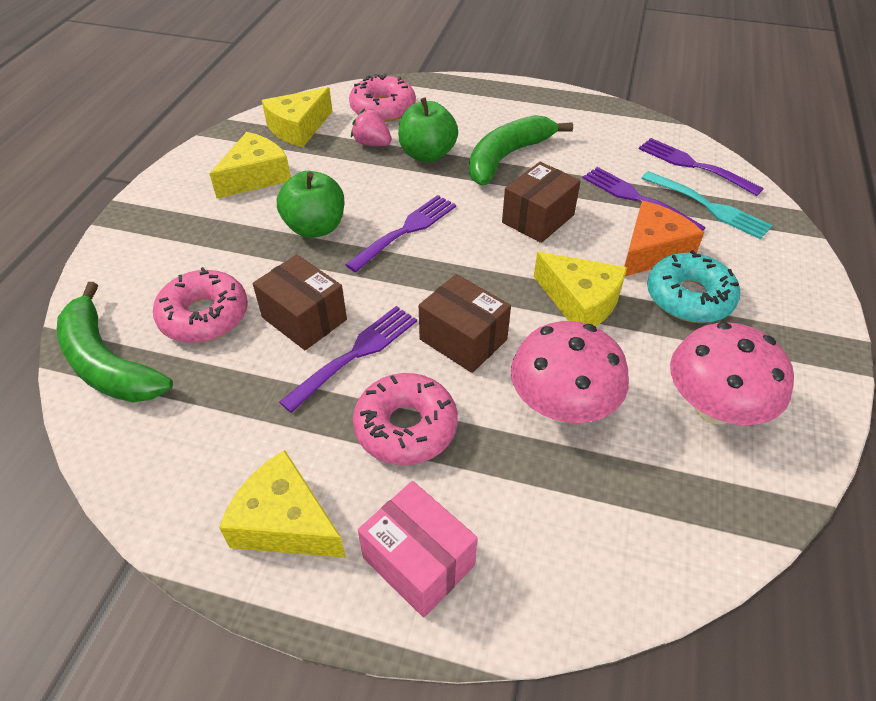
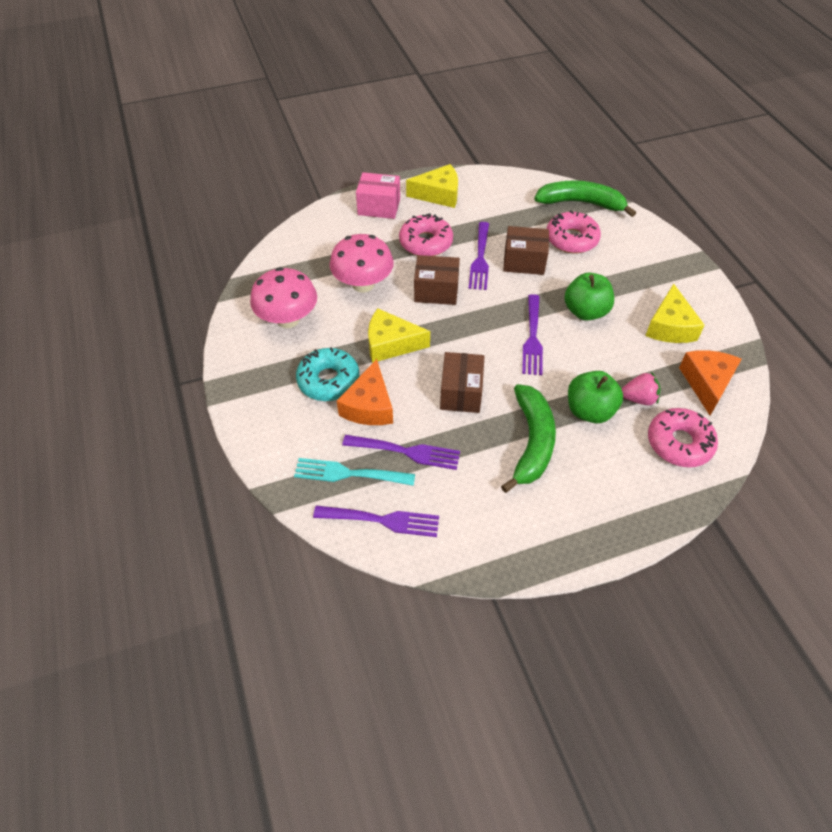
camera: 145 degrees right, 5 degrees up
(298, 128) = (707, 383): yellow cheese -> orange cheese

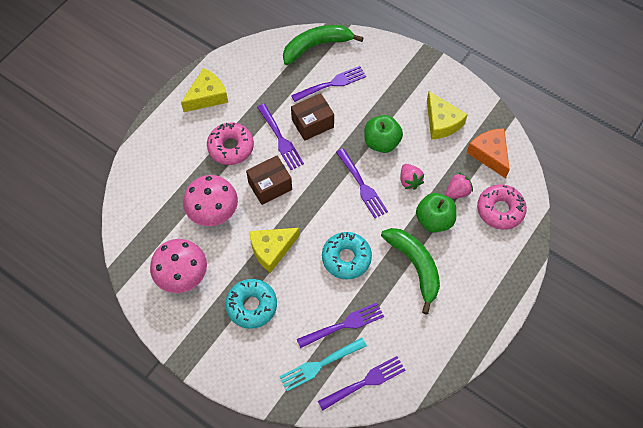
camera: 35 degrees left, 10 degrees up
(369, 406) = (294, 307): orange cheese -> none
(379, 207) = (170, 134): pink box -> none
(461, 393) = (346, 258): brown box -> turquoise donut
(571, 239) = (331, 84): pink donut -> purple fork
(590, 360) = (409, 181): none -> pink strawberry

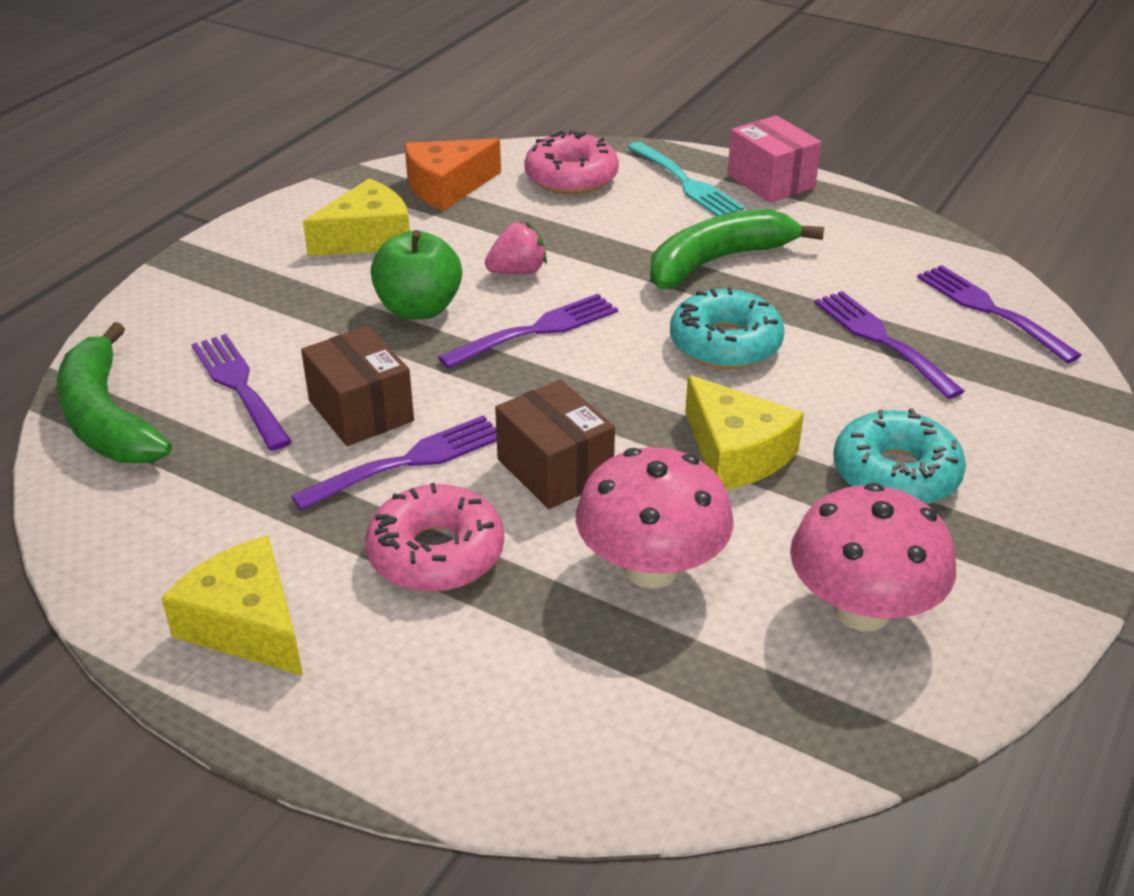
camera: 95 degrees left, 25 degrees down
(320, 365) = (985, 366): turquoise fork -> turquoise fork (686, 183)
(434, 220) = (607, 242): green apple -> none
(457, 192) = (537, 219): pink strawberry -> none
(496, 306) = (770, 181): none -> pink box

